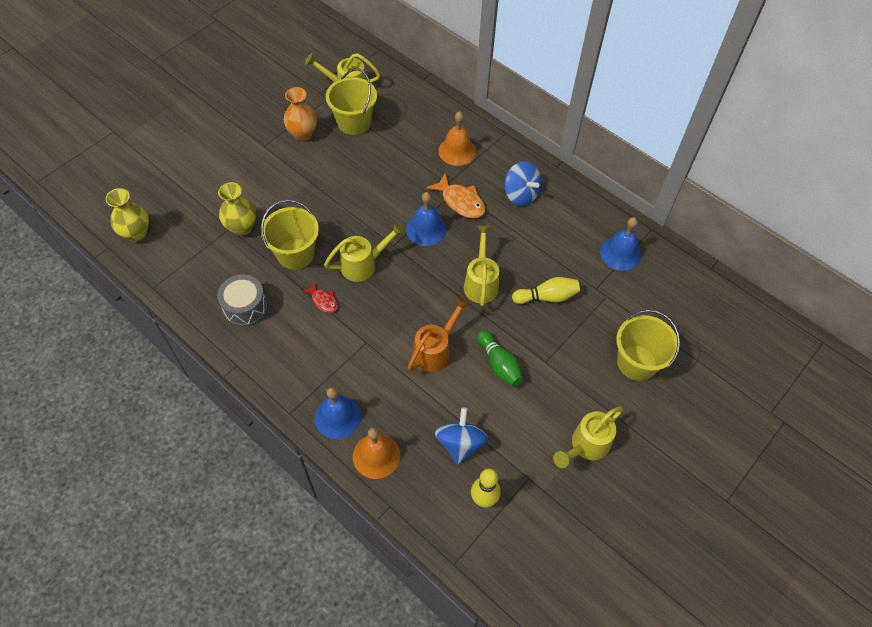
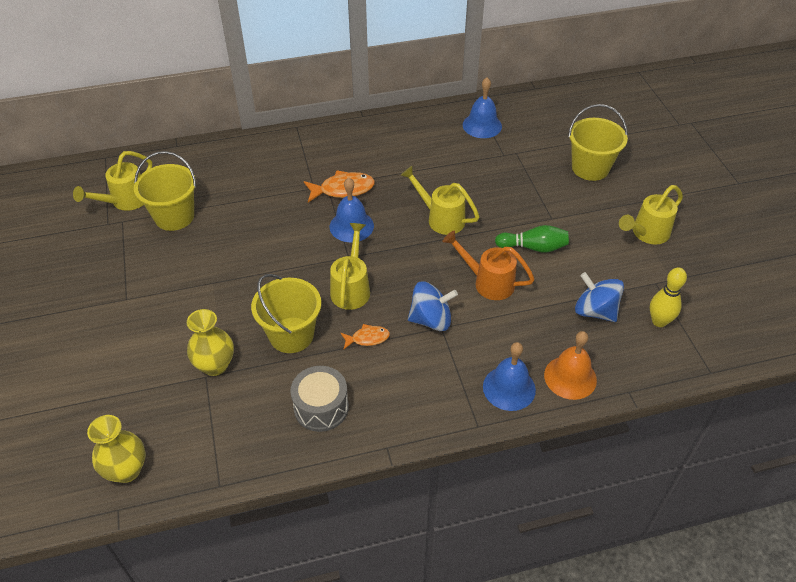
camera: 55 degrees left, 10 degrees down
(303, 134) = (145, 261): orange vase -> none
(323, 301) = (367, 338): red fish -> orange fish
(435, 350) = (488, 282): orange watering can -> orange watering can turned 45 degrees counterclockwise
(457, 151) = (284, 165): orange bell -> none
(521, 194) = (371, 150): blue spinning top -> blue spinning top (431, 320)
(547, 297) = (489, 186): yellow bowling pin -> none
(586, 446) = (647, 233): yellow watering can -> yellow watering can turned 60 degrees clockwise

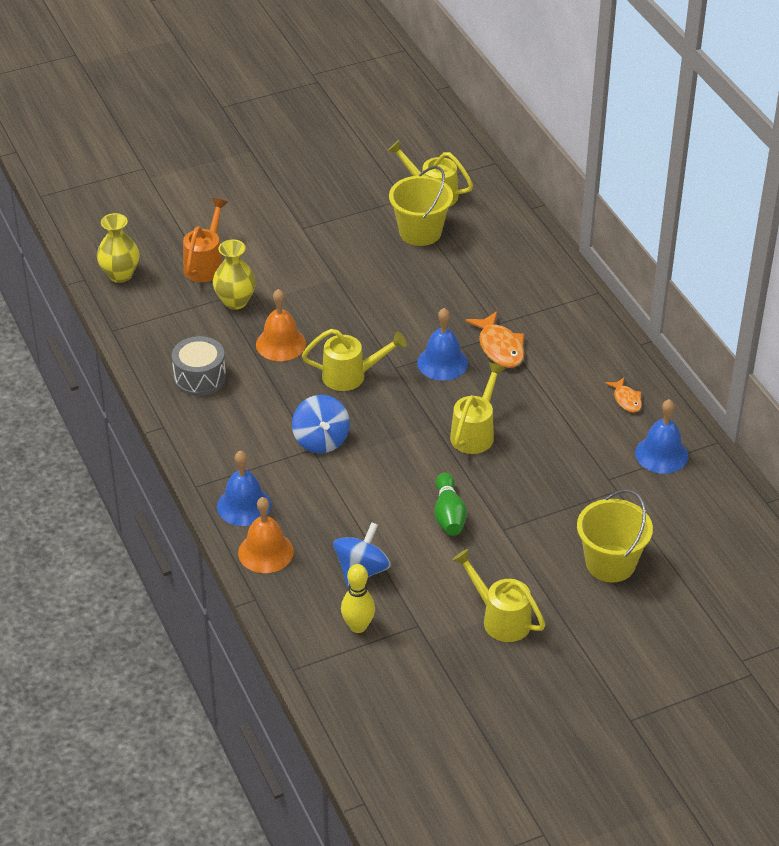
camera: 80 degrees right, 5 degrees down
(291, 335) = (281, 344): yellow bucket -> orange bell
(367, 338) = (287, 397): orange fish -> orange fish (626, 399)
(488, 282) = (384, 480): orange watering can -> orange watering can (206, 264)

